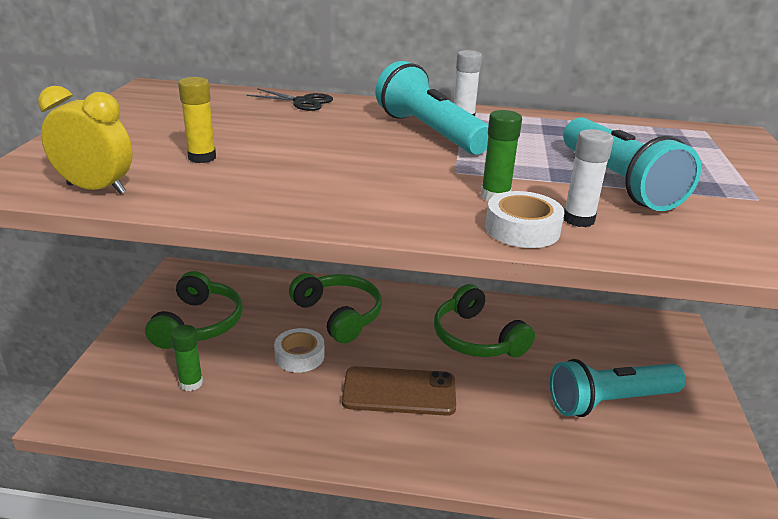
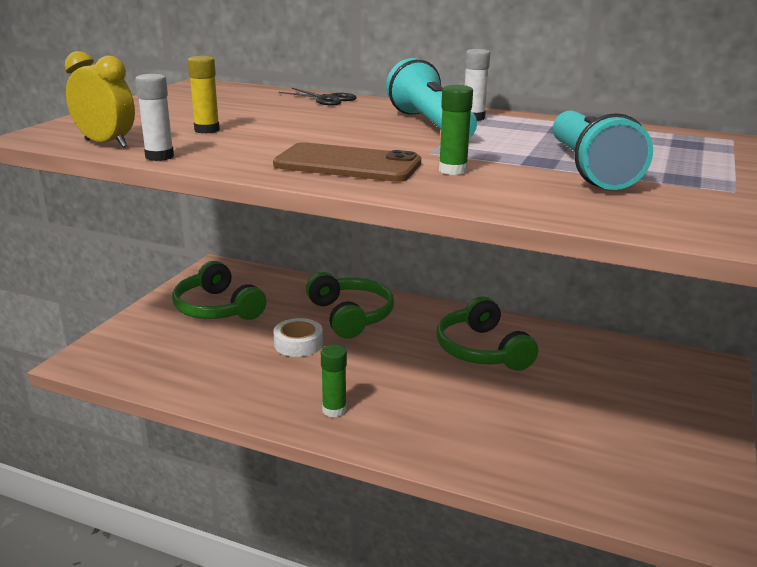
camera: 15 degrees right, 5 degrees down
(191, 383) = (190, 352): green glue stick -> green glue stick (334, 410)
(199, 324) = (217, 308): green headphones -> green headphones turned 120 degrees clockwise
(399, 391) = (381, 383): brown phone -> brown phone (348, 164)
(522, 229) = (457, 193): white tape -> none
(578, 219) = (520, 191): white glue stick -> white glue stick (159, 156)
(610, 401) = (601, 421): turquoise flashlight -> none

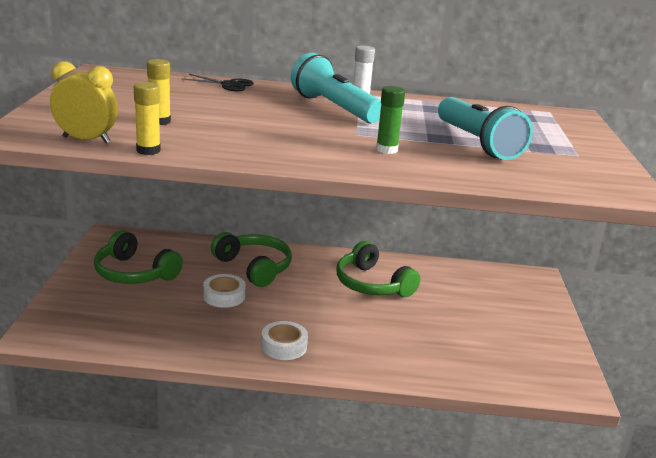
camera: 20 degrees left, 0 degrees up
(159, 156) = (148, 150): white glue stick -> yellow glue stick
(334, 410) = (284, 346): green glue stick -> white tape
(348, 164) = (306, 149): brown phone -> none

